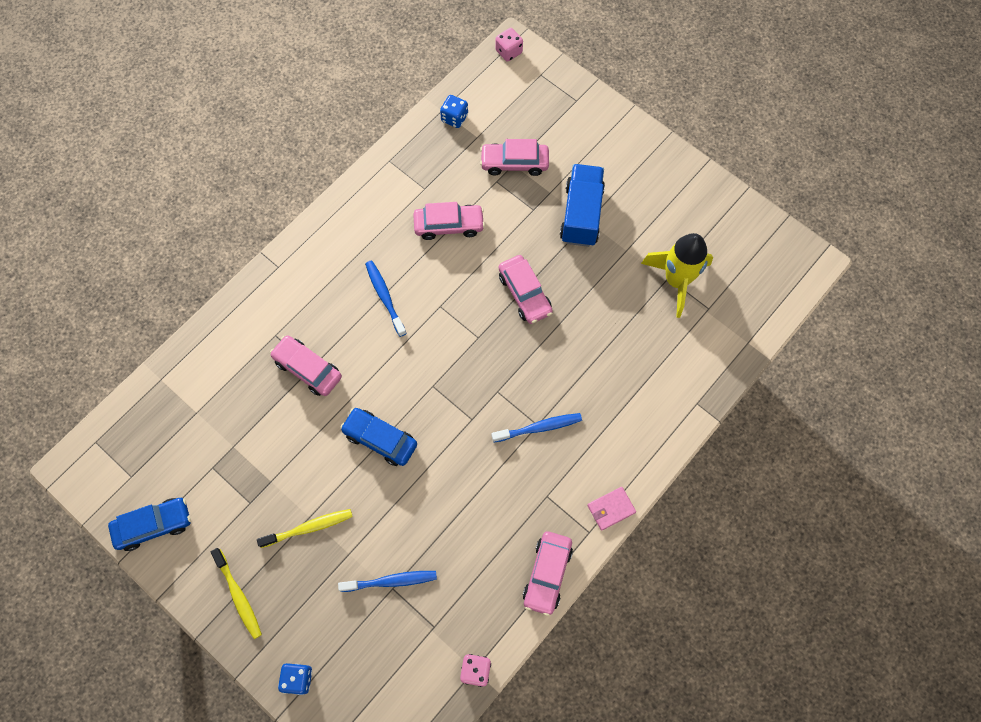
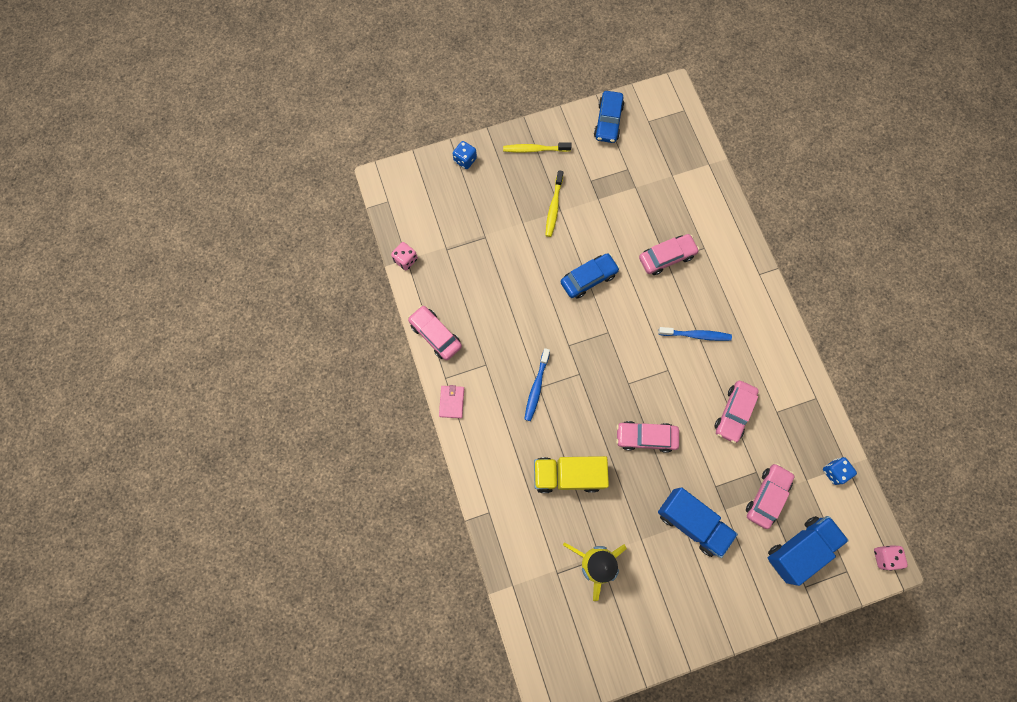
camera: 120 degrees right, 5 degrees up
(391, 581) = (490, 239): blue toothbrush -> none
(545, 118) = (799, 548): none -> blue truck
(610, 347) = (568, 475): none -> yellow truck

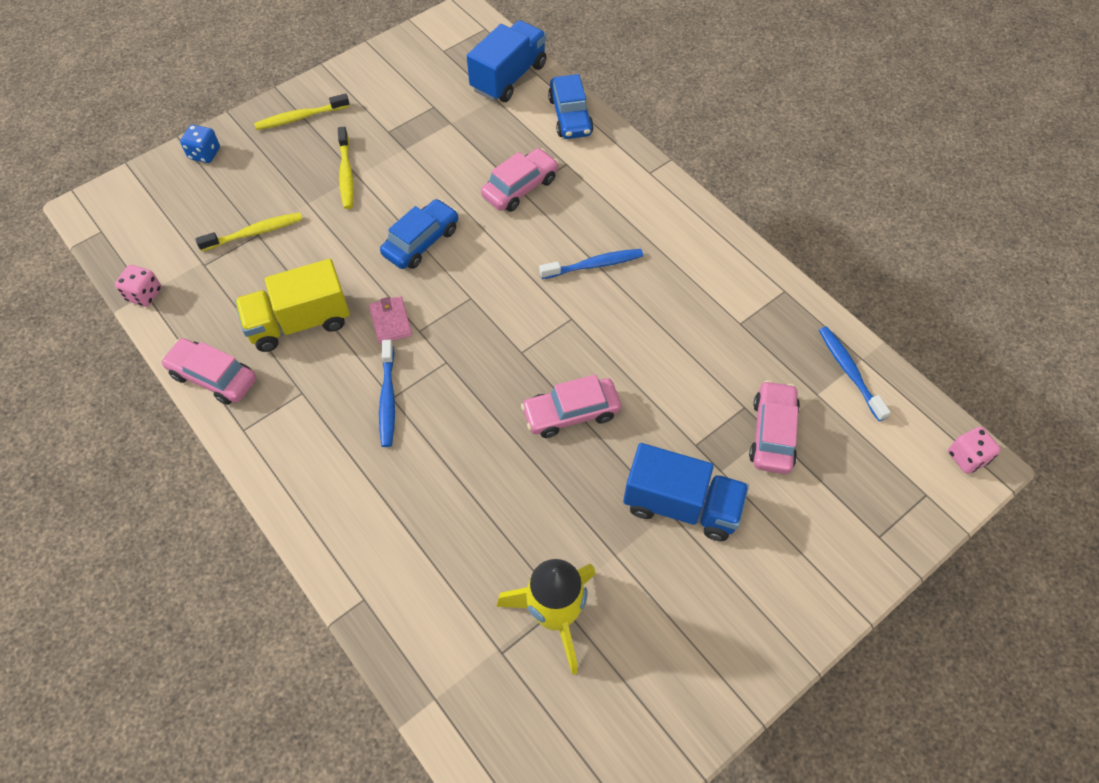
camera: 20 degrees left, 15 degrees down
(451, 402) = (261, 459): pink wallet -> pink wallet (390, 321)
(484, 235) = (255, 232): none -> yellow toothbrush
(568, 475) = (473, 502): yellow truck -> yellow truck (299, 322)
(608, 121) = (390, 64): blue car -> blue car (570, 116)
(734, 413) = (683, 343): pink car -> none
(799, 548) = (847, 487): blue truck -> blue truck (509, 77)
(834, 471) = (849, 371): blue dice -> blue toothbrush

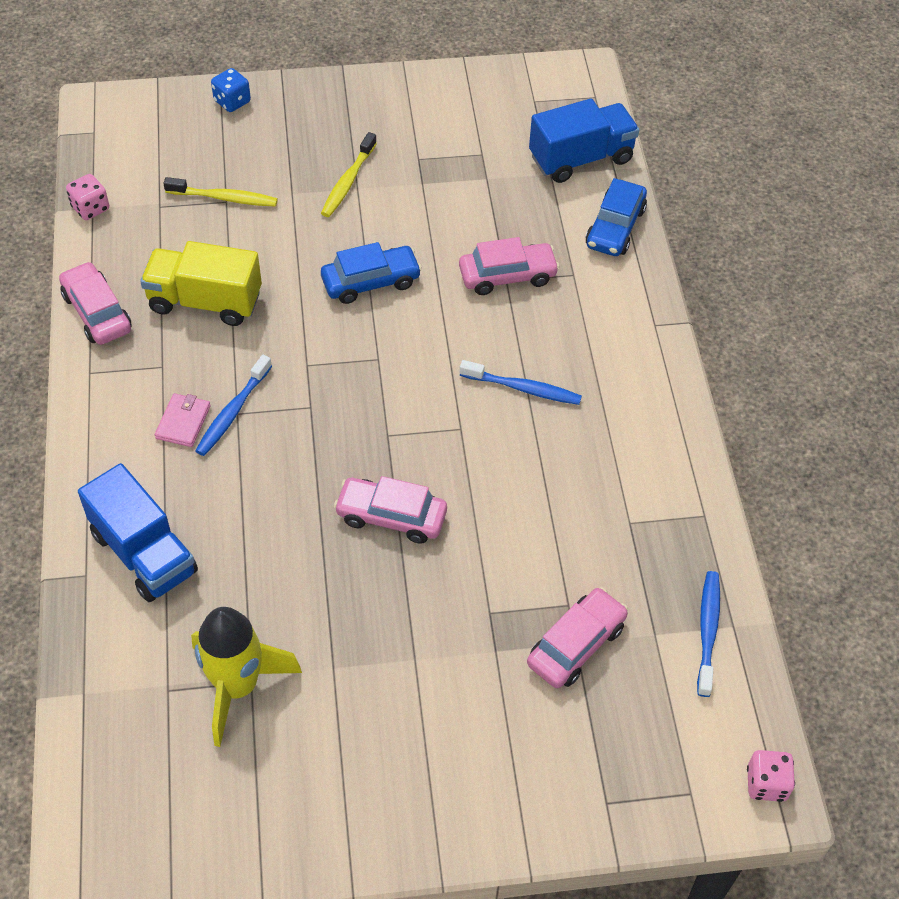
camera: 30 degrees right, 5 degrees down
(300, 117) = (344, 106): yellow toothbrush -> none
(390, 321) = (287, 342): pink wallet -> pink wallet (183, 422)
(681, 505) = (430, 659): blue truck -> blue truck (144, 553)

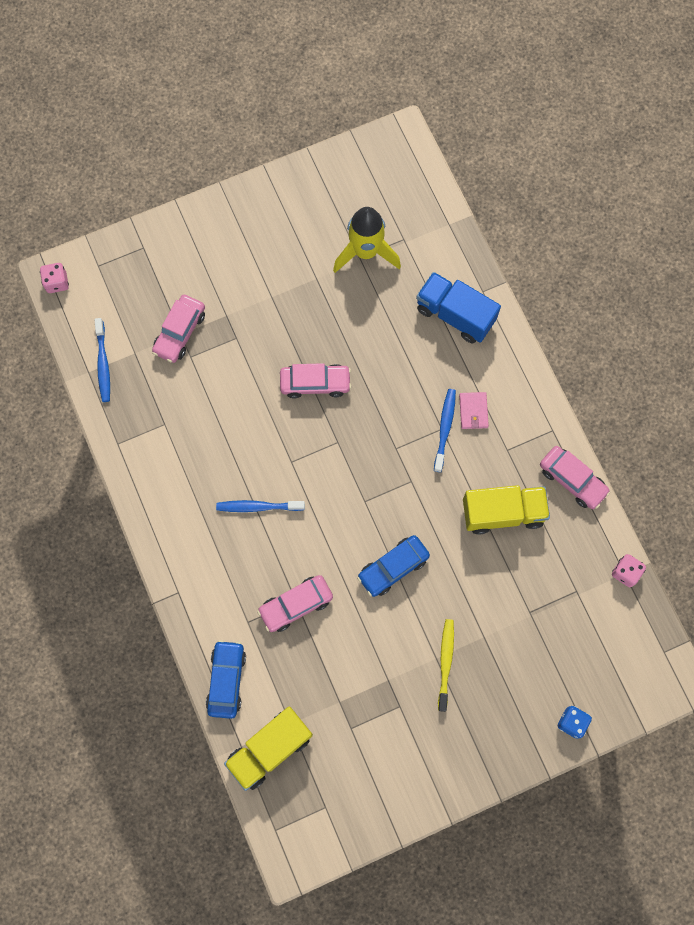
camera: 165 degrees right, 20 degrees up
(224, 198) = (532, 615): yellow toothbrush -> none
(581, 158) = (270, 749): blue truck -> yellow truck

